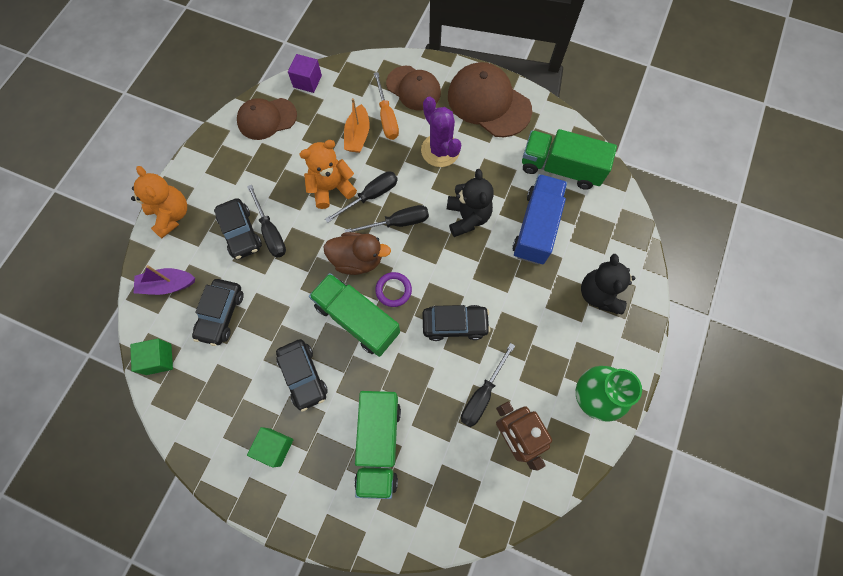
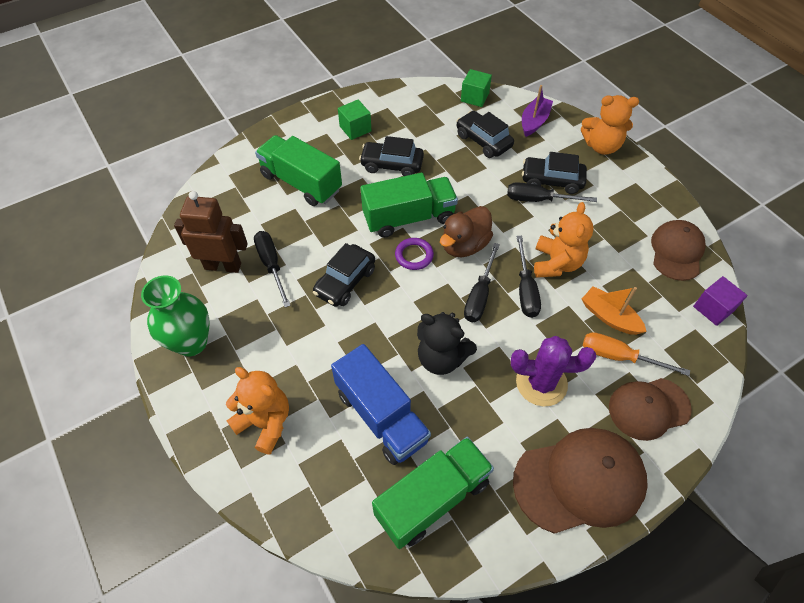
camera: 125 degrees right, 15 degrees down
(599, 294) = (265, 423): black teddy bear -> orange teddy bear

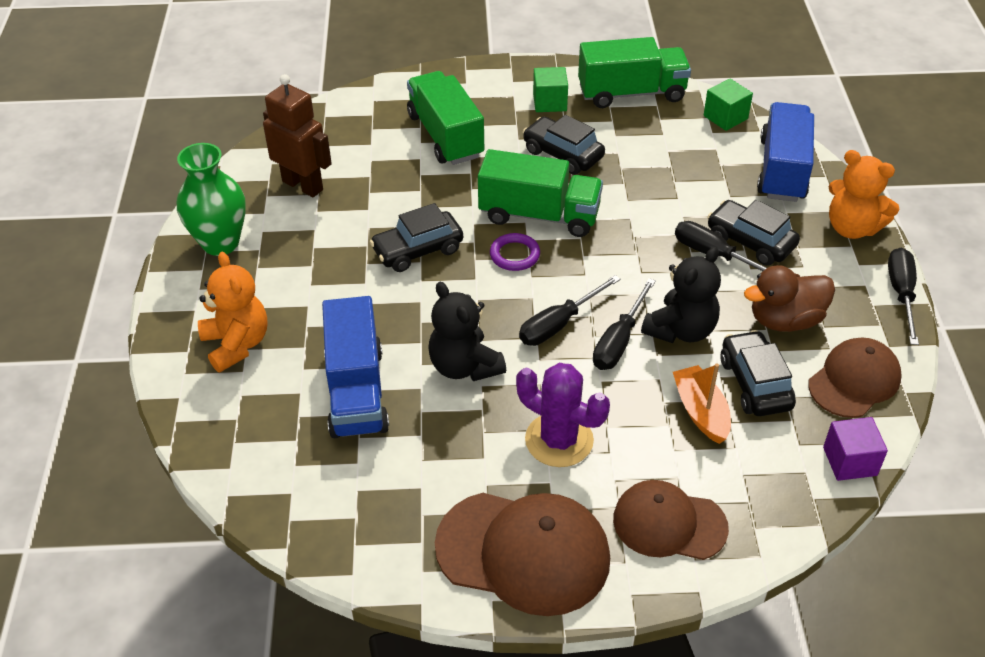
camera: 30 degrees right, 10 degrees down
(271, 265) = (352, 204): black screwdriver -> black screwdriver (901, 294)
(432, 498) = (349, 489): green truck -> green truck (631, 93)
(464, 245) = (582, 267): brown duck -> brown duck (785, 320)
(483, 141) = (697, 168): black car -> black car (755, 383)
(534, 122) = (782, 170): purple boat -> blue truck
(556, 263) = (681, 330): orange teddy bear -> black teddy bear
(619, 356) = (677, 456): orange screwdriver -> none

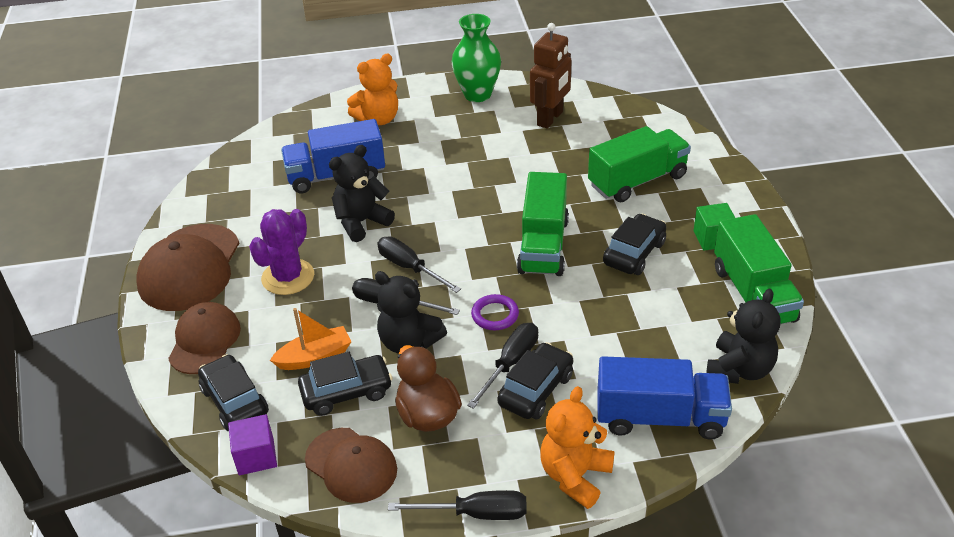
camera: 85 degrees right, 5 degrees down
(418, 250) = (486, 184): black car -> black car (235, 401)
(514, 255) = (489, 236): purple ring -> purple ring (495, 315)
(725, 117) = (739, 369): green cube -> black teddy bear

